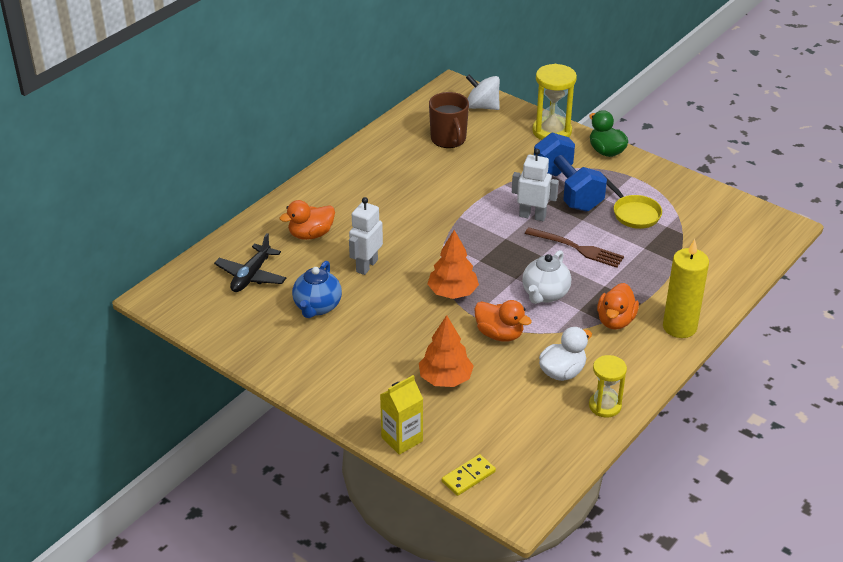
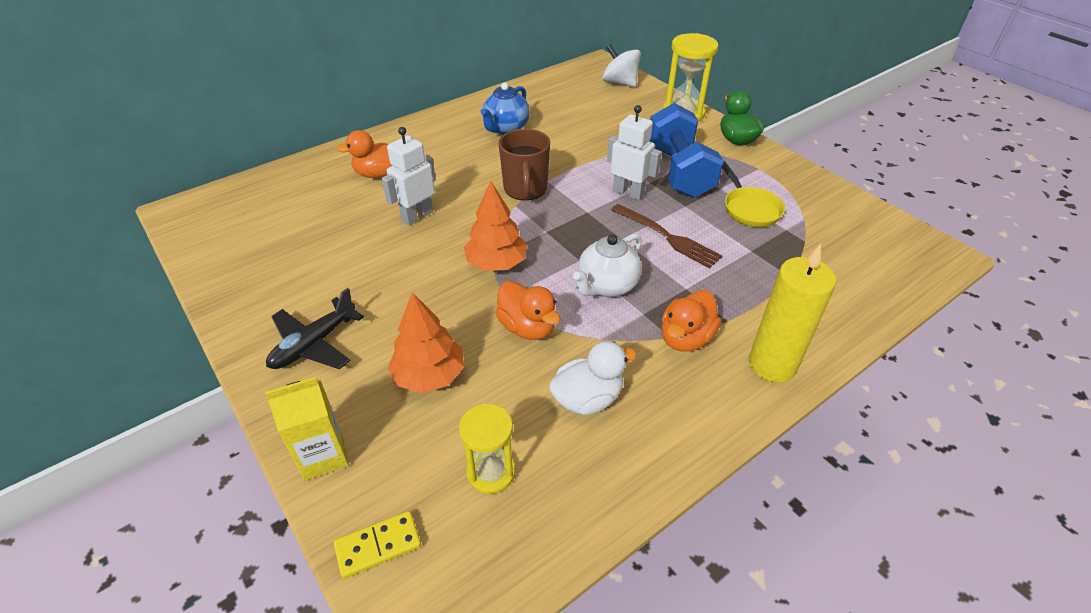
camera: 15 degrees right, 5 degrees up
(251, 276) = (290, 206): black plane -> black plane (314, 344)
(317, 307) = (335, 252): blue teapot -> blue teapot (506, 128)
(448, 139) = (572, 106): brown mug -> brown mug (525, 189)
(605, 406) = (628, 467): yellow hourglass -> yellow hourglass (491, 472)

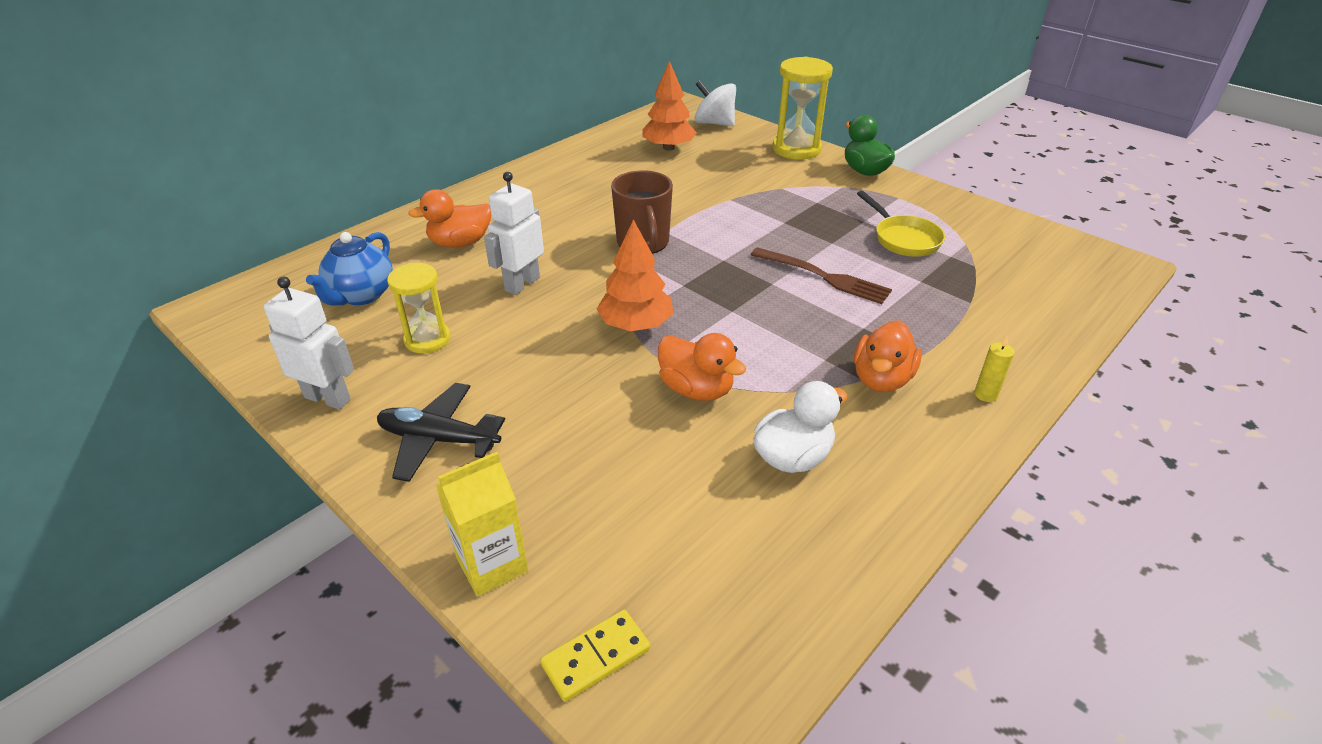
camera: 10 degrees left, 5 degrees down
(314, 344) = (438, 439): black plane -> black plane turned 75 degrees clockwise
(429, 375) = (596, 456): orange tree -> orange tree (668, 147)
(491, 472) = (707, 552): yellow hourglass -> yellow hourglass (427, 339)
(506, 128) = (598, 181): blue teapot -> blue teapot (361, 295)
(606, 286) = (773, 335): white teapot -> none
(628, 193) = (763, 235): white robot -> white robot (328, 398)
(679, 171) = (813, 208): blue dumbbell -> none
(772, 364) = (985, 394): yellow candle -> yellow candle, size x0.41

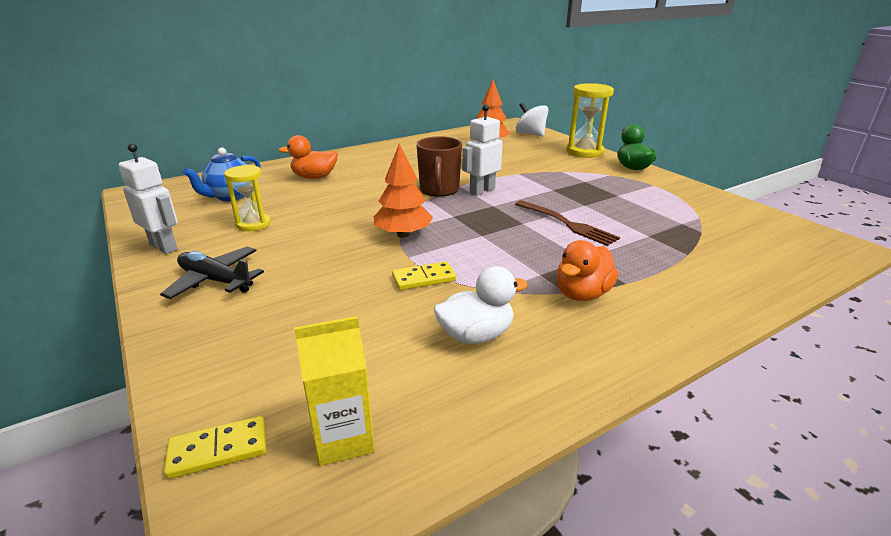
camera: 15 degrees right, 10 degrees down
(492, 564) = (190, 365): yellow carton -> yellow carton (343, 438)
(522, 284) = (339, 202): white robot -> white robot (482, 191)
(696, 389) = (424, 278): orange duck -> yellow domino
(903, 239) = (645, 209): yellow pan -> none
(985, 394) = (674, 318): yellow candle -> none

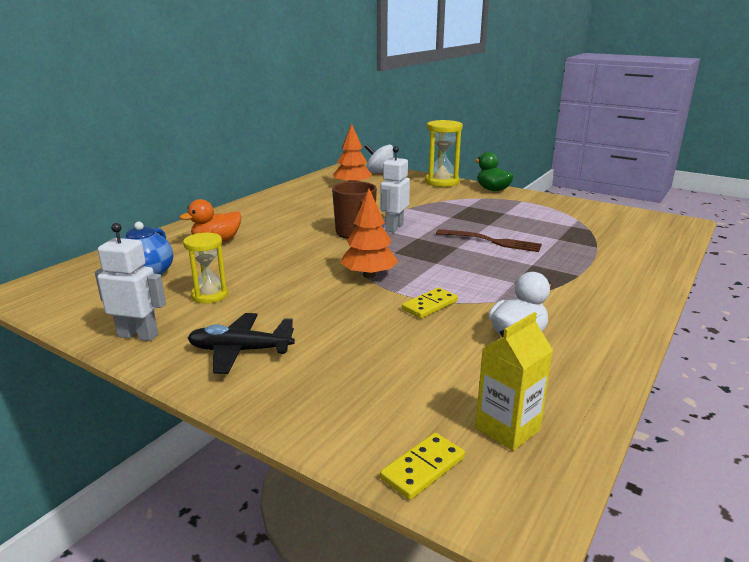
camera: 25 degrees left, 5 degrees down
(582, 294) = (558, 289): orange duck -> none

